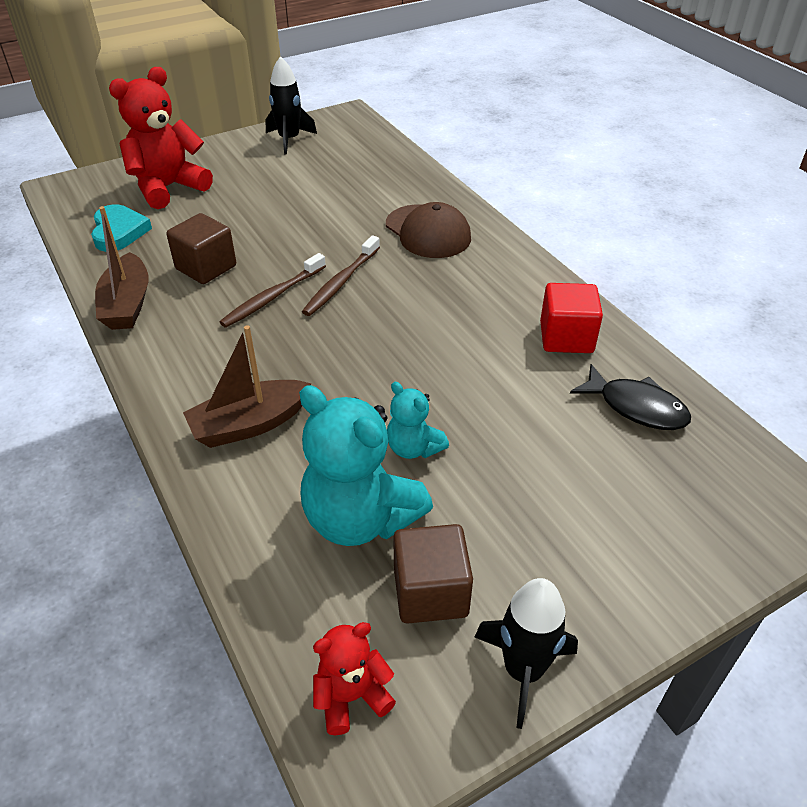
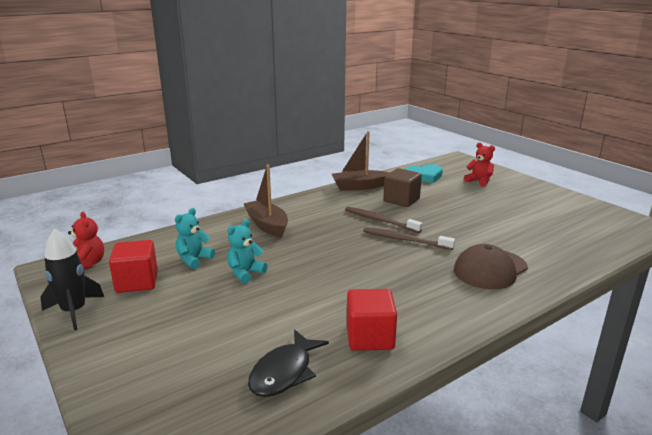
camera: 85 degrees right, 20 degrees down
(168, 188) = (479, 181): red teddy bear -> red teddy bear, size x0.53
(289, 140) = (579, 208): black rocket -> none
(360, 518) = (194, 259): turquoise teddy bear -> turquoise teddy bear, size x0.53
(430, 592) = (137, 282): brown cube -> red cube

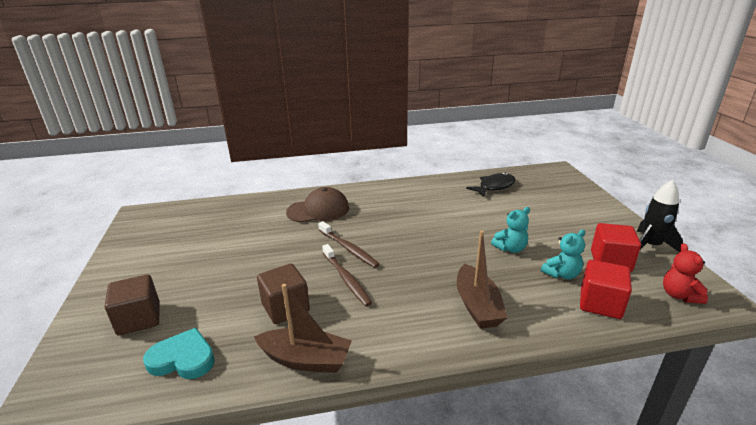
camera: 155 degrees left, 5 degrees up
(370, 337) = (439, 191): red cube -> red cube (600, 303)
(479, 181) = (139, 319): red teddy bear -> brown cube

